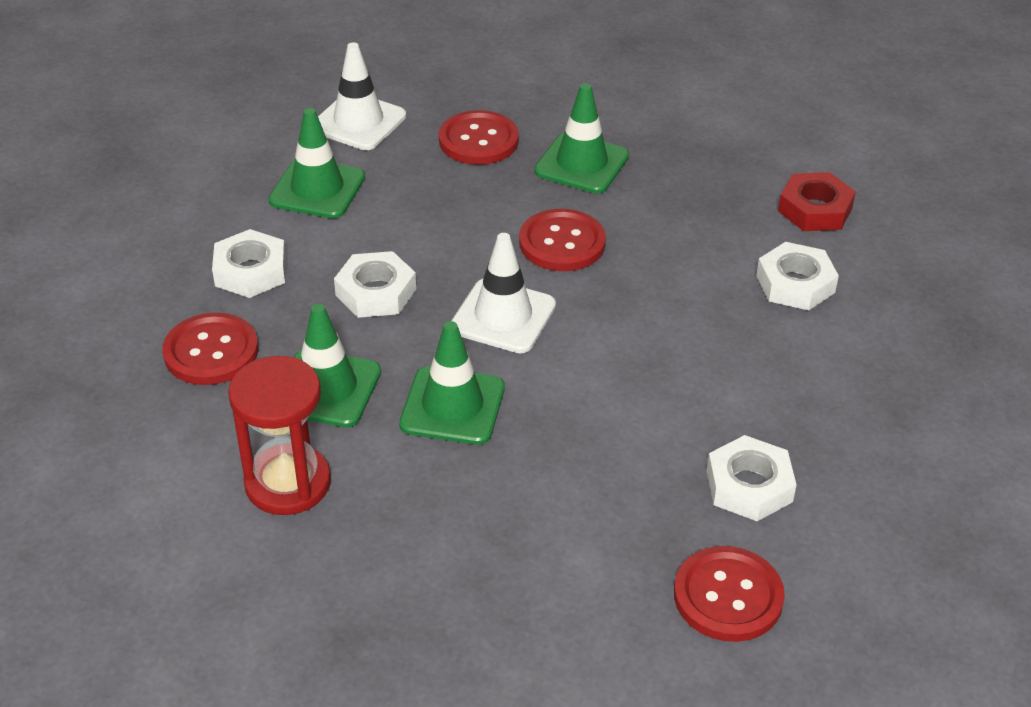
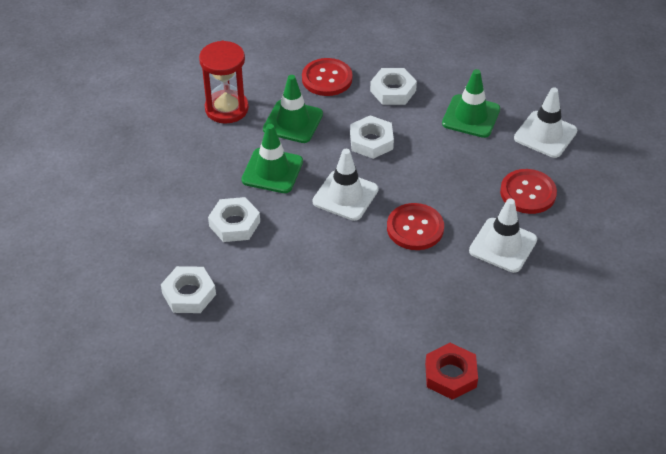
camera: 95 degrees right, 5 degrees up
(581, 164) = (503, 245): green traffic cone -> white traffic cone
(728, 596) = (113, 273): red button -> none
(795, 284) = (367, 348): white nut -> white nut (234, 224)

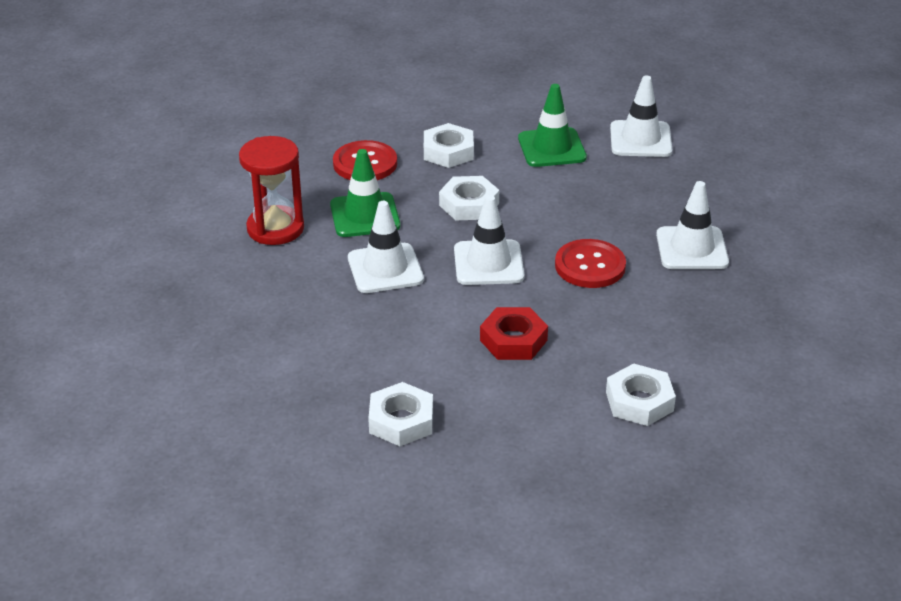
camera: 30 degrees left, 10 degrees down
(234, 224) = (390, 334): white nut -> white nut (639, 401)
(272, 171) = (385, 269): green traffic cone -> white traffic cone
(450, 375) = (751, 382): red nut -> red nut (513, 340)
(528, 193) = (672, 195): red button -> none

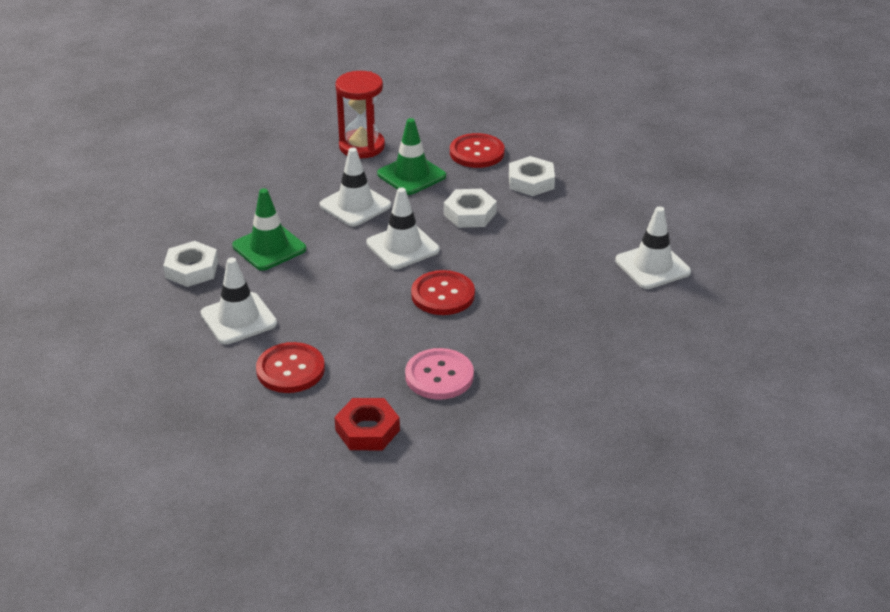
camera: 60 degrees right, 0 degrees up
(513, 340) = (318, 288): red nut -> red nut (367, 430)
(552, 148) = (589, 226): green traffic cone -> green traffic cone (269, 248)
(639, 401) = (290, 370): white nut -> red button
(692, 249) = (515, 340): white traffic cone -> white traffic cone (238, 319)
(715, 310) = (439, 376): none -> pink button

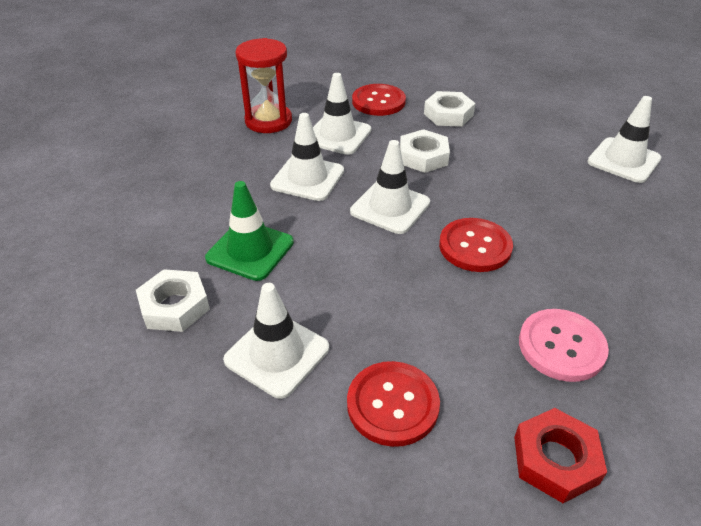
camera: 25 degrees left, 5 degrees up
(411, 175) = (337, 135): green traffic cone -> white traffic cone

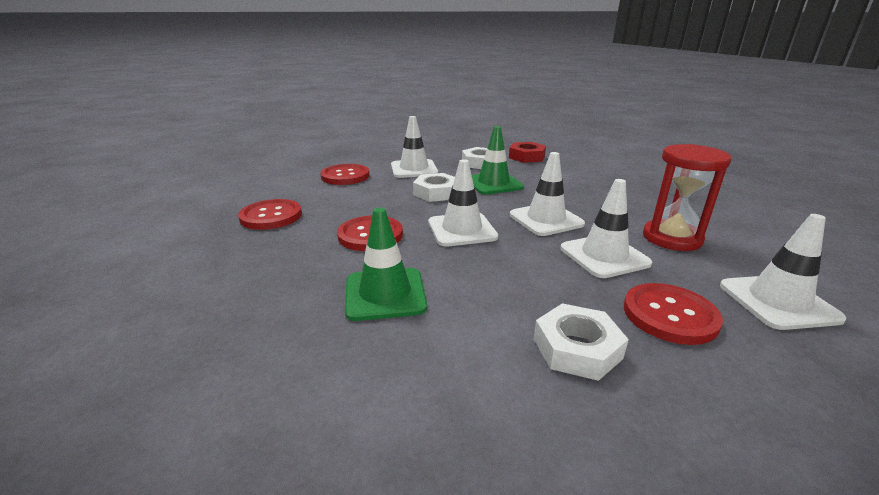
camera: 135 degrees right, 15 degrees down
(423, 157) = (505, 277): white nut -> white nut (436, 193)
(515, 186) = (385, 294): none -> green traffic cone
(555, 460) = (257, 188): red nut -> red nut (526, 157)
(561, 346) = (271, 216): pink button -> red button
(623, 160) = (261, 418): white traffic cone -> white traffic cone (778, 302)

